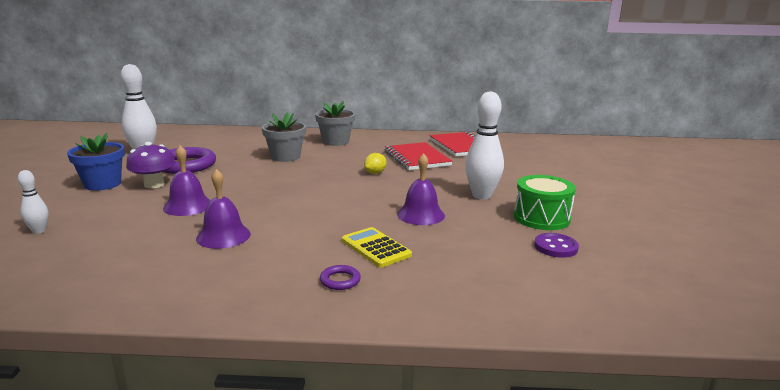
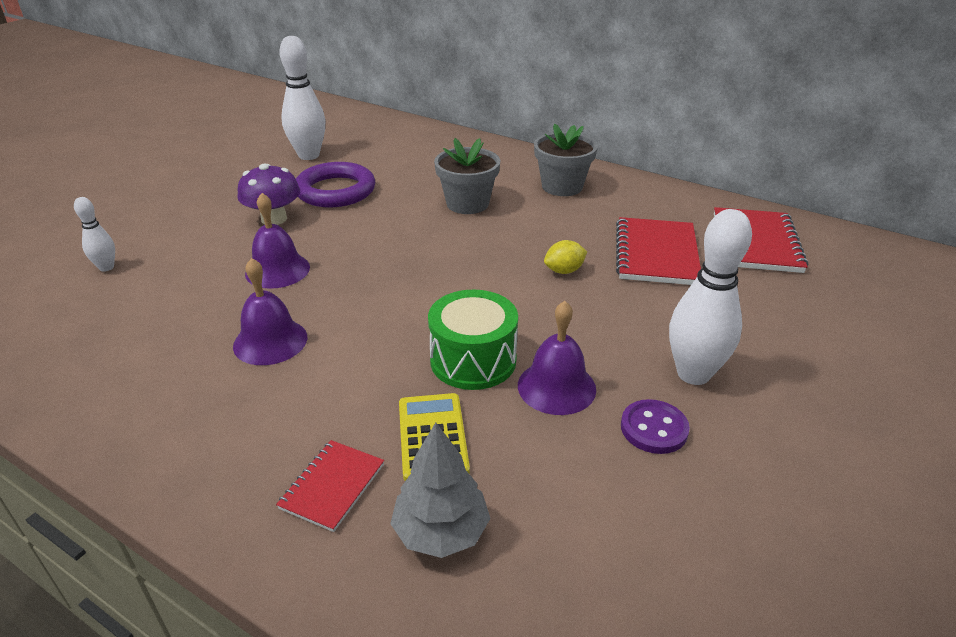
camera: 30 degrees right, 15 degrees up
(102, 184) = (224, 203): blue flower pot -> none
(340, 280) = (332, 486): purple ring -> red notebook
(421, 278) = (441, 531): none -> grey tree
(541, 218) = (757, 466): green drum -> green drum (473, 360)
(555, 247) = (722, 551): purple button -> purple button (654, 428)

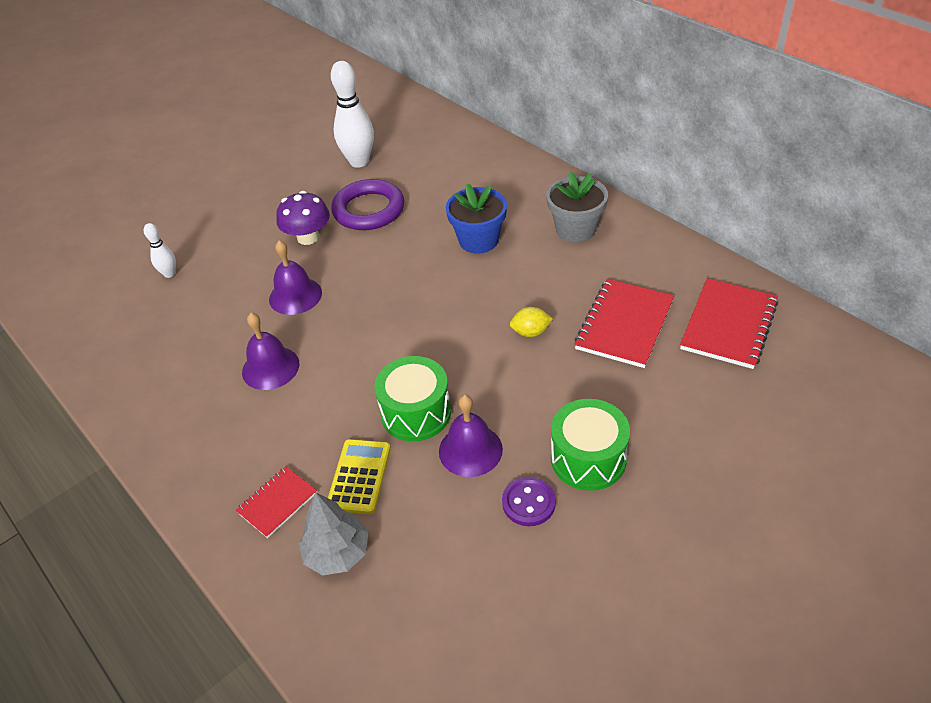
camera: 20 degrees right, 10 degrees up
(467, 204) = (478, 240): grey flower pot -> blue flower pot
(693, 374) = (588, 458): white bowling pin -> green drum

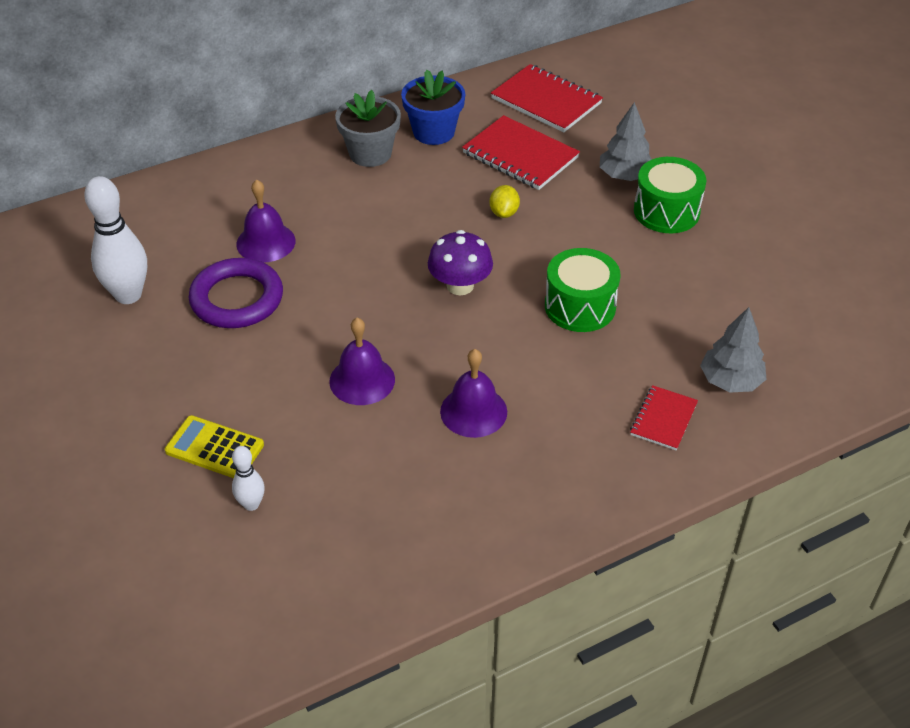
camera: 80 degrees left, 0 degrees up
(277, 503) = (663, 419): red notebook -> red notebook turned 60 degrees clockwise
(308, 237) = (257, 359): purple mushroom -> purple mushroom (460, 285)
(359, 476) = (647, 356): yellow calculator -> yellow calculator (214, 448)
(470, 450) = (637, 278): purple bell -> purple bell (266, 242)
(478, 240) = (348, 221): blue flower pot -> blue flower pot (433, 132)
(528, 503) = (703, 254): purple button -> none
(633, 412) = (624, 176): none -> grey tree

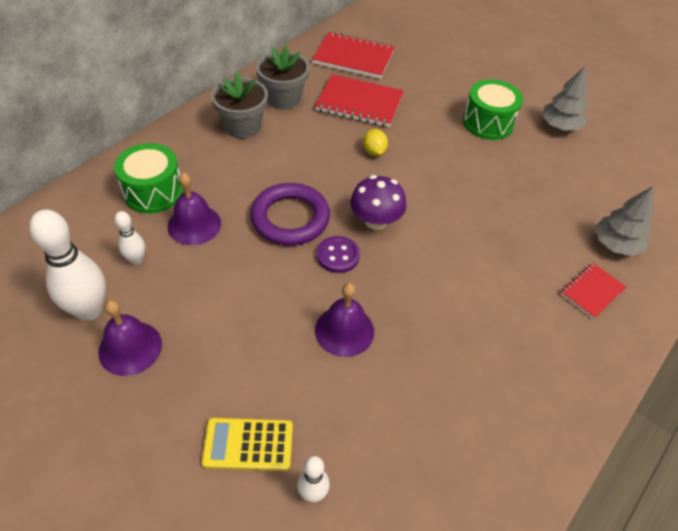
camera: 25 degrees left, 5 degrees up
(193, 261) = (136, 259): none -> white bowling pin
(237, 299) = (195, 285): purple ring -> purple ring (290, 218)
(397, 309) = (338, 256): none -> purple button
(433, 132) = (283, 98): blue flower pot -> grey flower pot
(473, 411) = (450, 330): purple bell -> purple bell (130, 348)
(580, 306) = (475, 214): green drum -> green drum (153, 192)
(624, 176) = (443, 102): grey tree -> grey tree (559, 126)
(663, 419) = (592, 291): red notebook -> red notebook turned 45 degrees clockwise

